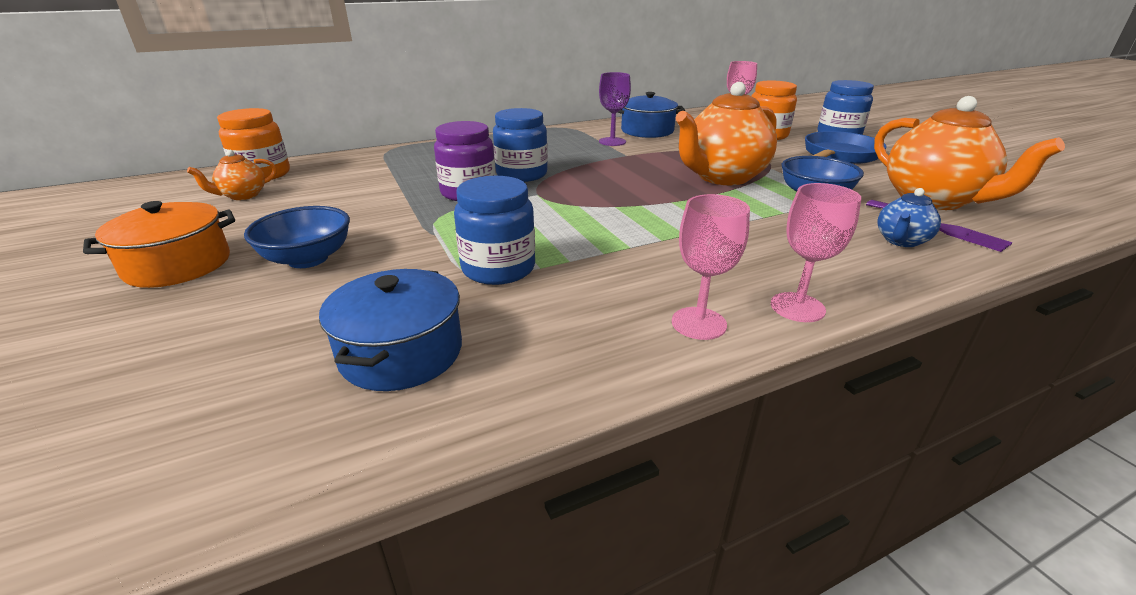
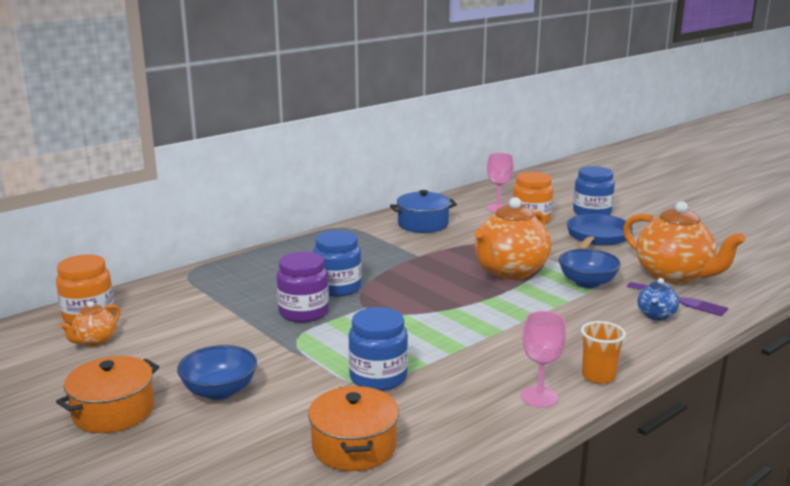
camera: 15 degrees left, 10 degrees down
(401, 352) = (354, 446): blue pot -> orange pot
(612, 142) = (397, 241): purple goblet -> none
(797, 307) = (598, 376): pink goblet -> orange cup

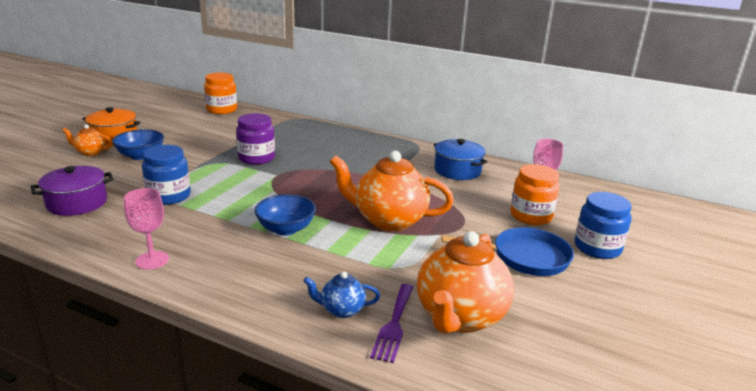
camera: 65 degrees right, 5 degrees up
(95, 341) = (192, 117): orange teapot -> orange teapot (90, 152)
(337, 288) = (303, 161): blue jar -> none
(354, 446) = (77, 203): orange pot -> purple pot
(587, 283) = (395, 262): blue bowl -> blue bowl (286, 229)
(598, 376) = (195, 285): orange cup -> none

